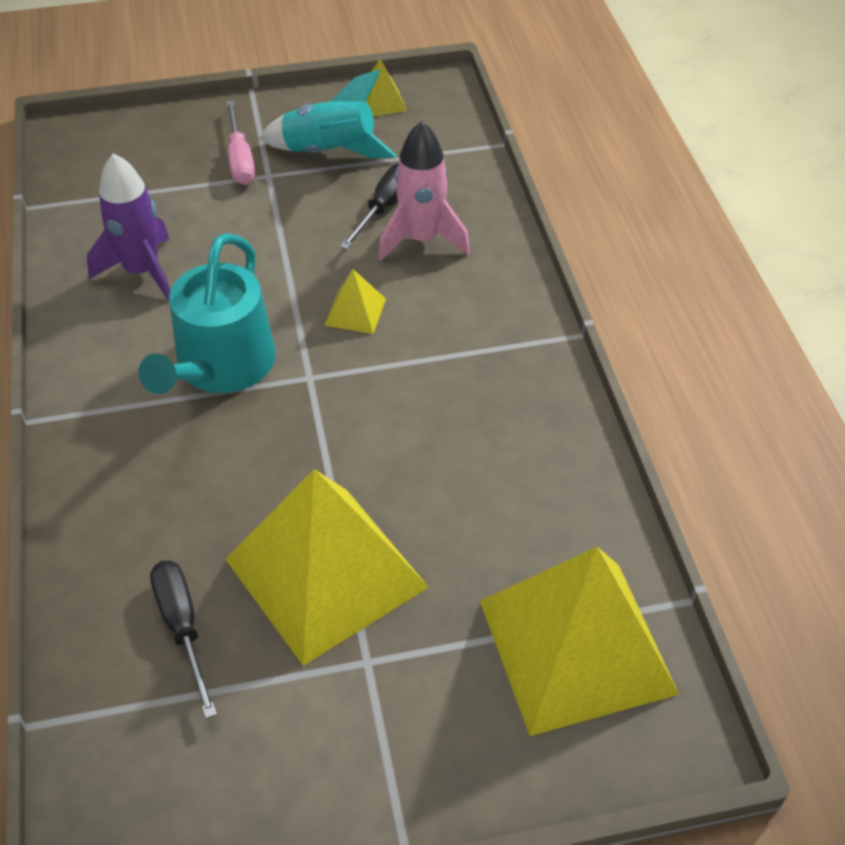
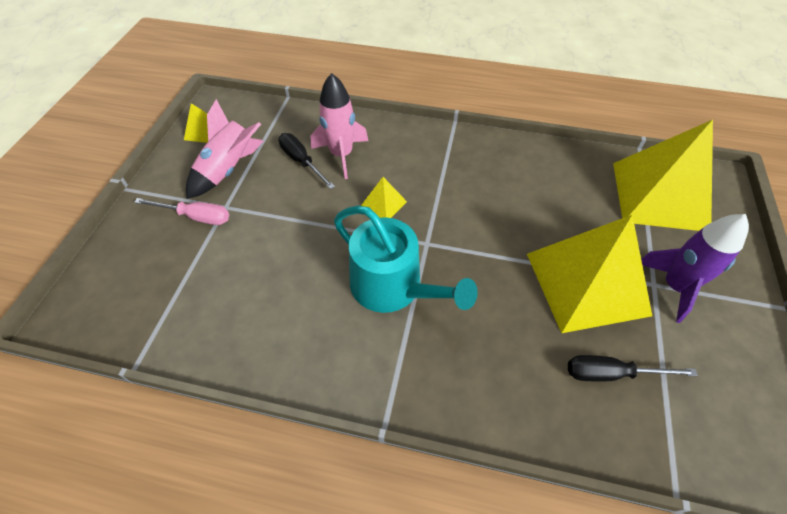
camera: 65 degrees left, 5 degrees up
(142, 271) = (269, 308): purple rocket -> purple rocket (674, 287)
(329, 151) = (229, 169): turquoise rocket -> pink rocket

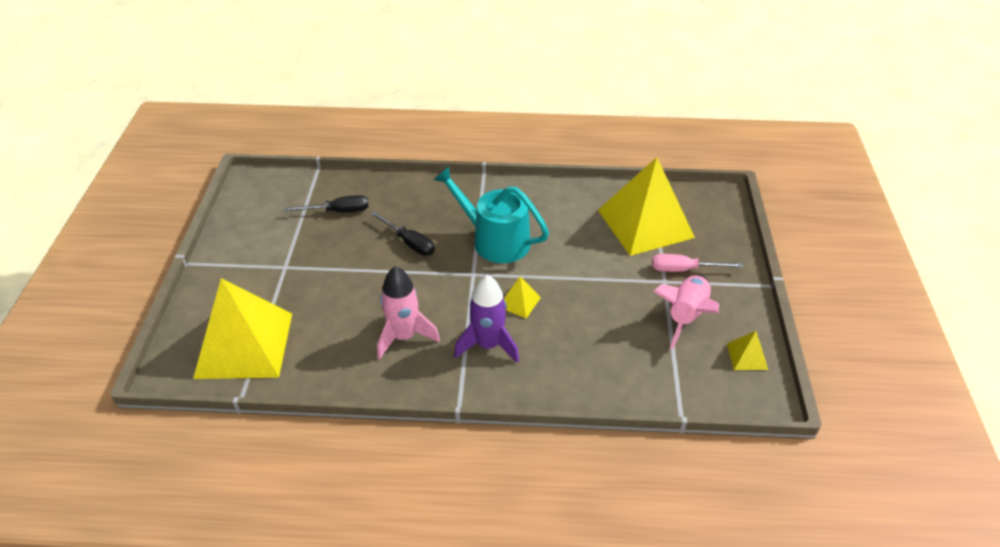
camera: 170 degrees right, 10 degrees down
(301, 161) = (617, 334): black screwdriver -> black screwdriver (409, 242)
(341, 155) = (578, 347): pink rocket -> pink rocket (404, 336)
(586, 283) = (340, 260): yellow pyramid -> yellow pyramid (645, 223)
(674, 287) = (269, 267): purple rocket -> purple rocket (488, 345)

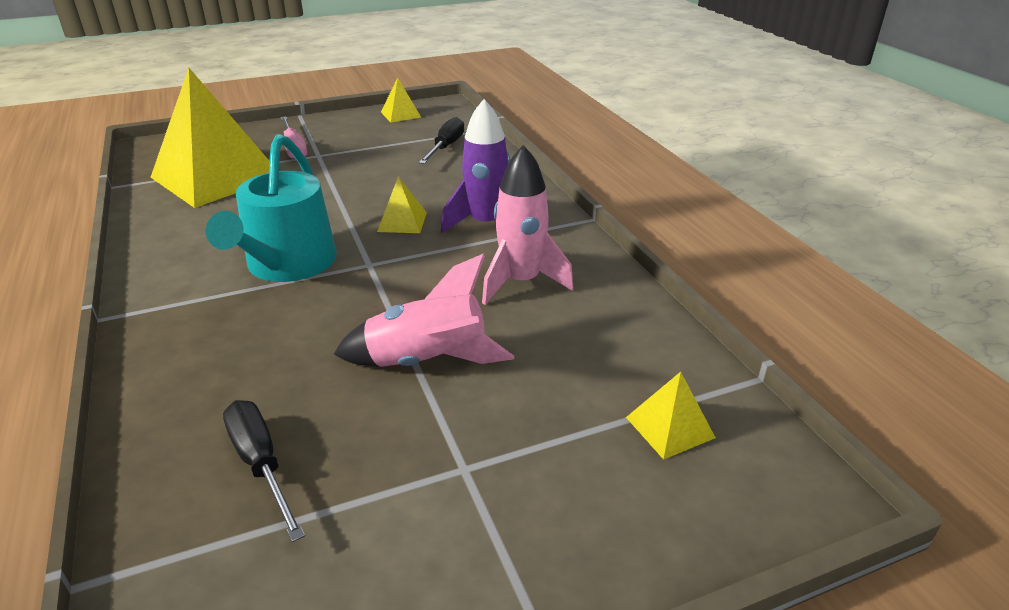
camera: 115 degrees left, 10 degrees down
(244, 345) = (669, 427): yellow pyramid -> yellow pyramid, size x0.41
(409, 242) = (325, 338): black screwdriver -> black screwdriver (446, 147)
(686, 316) = (365, 140): pink rocket -> pink rocket (427, 361)

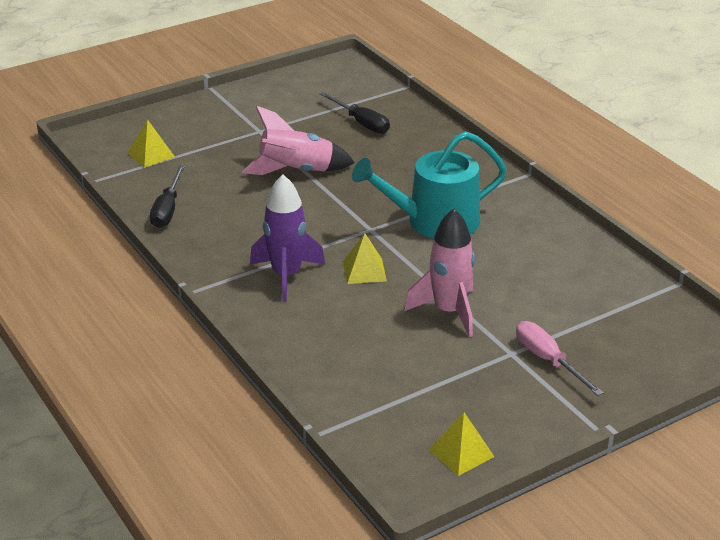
camera: 170 degrees right, 0 degrees up
(216, 177) = (590, 306): yellow pyramid -> none
(287, 265) = (434, 222): turquoise watering can -> turquoise watering can turned 105 degrees counterclockwise
(446, 147) = (366, 385): black screwdriver -> black screwdriver (167, 210)
(521, 282) = (245, 226): pink rocket -> pink rocket (449, 311)

